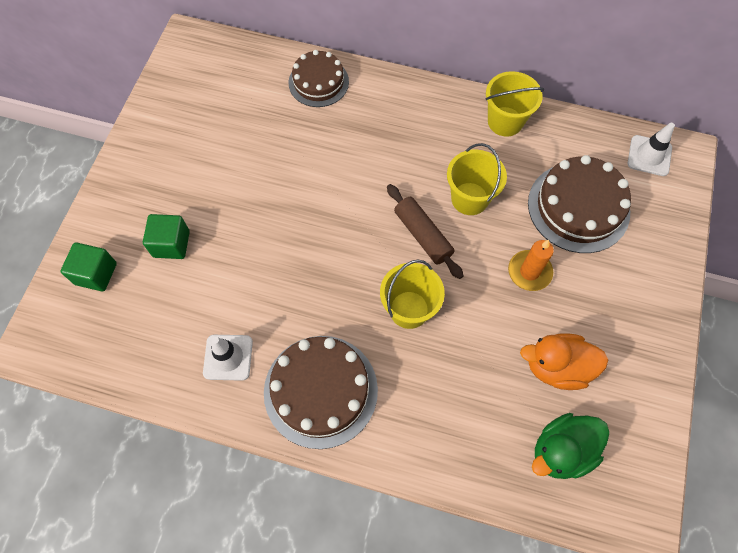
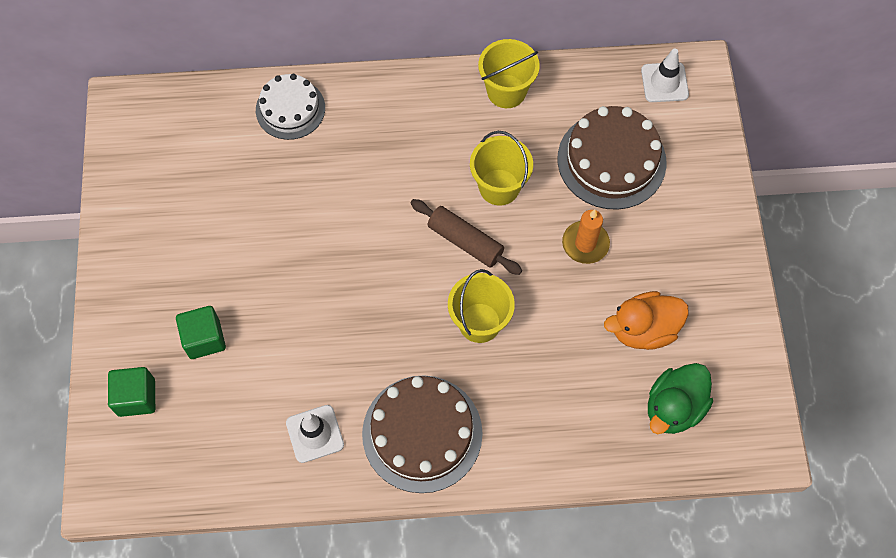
camera: 20 degrees left, 0 degrees up
(318, 82) = (290, 109): brown cake -> white cake

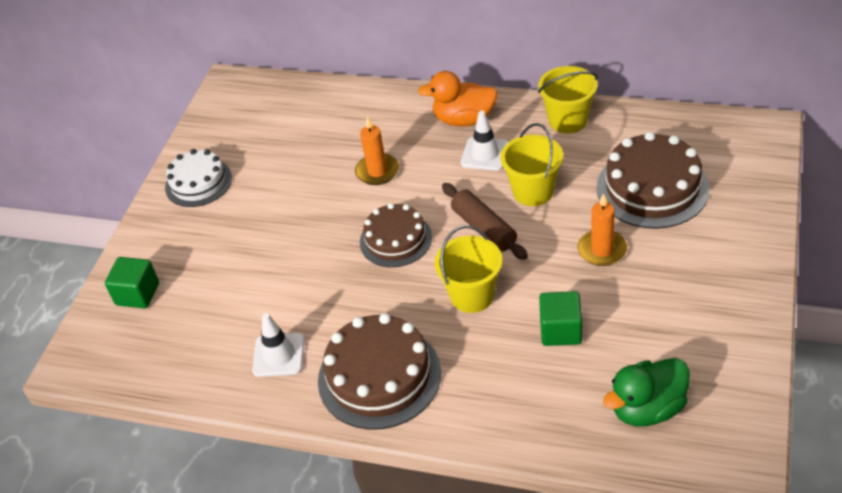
camera: 25 degrees right, 20 degrees down
(204, 339) = (216, 261): green cube -> green cube (560, 330)
(290, 109) = (367, 106): white cake -> white cake (198, 182)
(333, 192) = (377, 171): none -> orange candle
(382, 273) = (395, 239): none -> brown cake
(643, 330) = (637, 333): orange duck -> orange duck (464, 119)
(664, 82) = (727, 135): white traffic cone -> white traffic cone (485, 154)

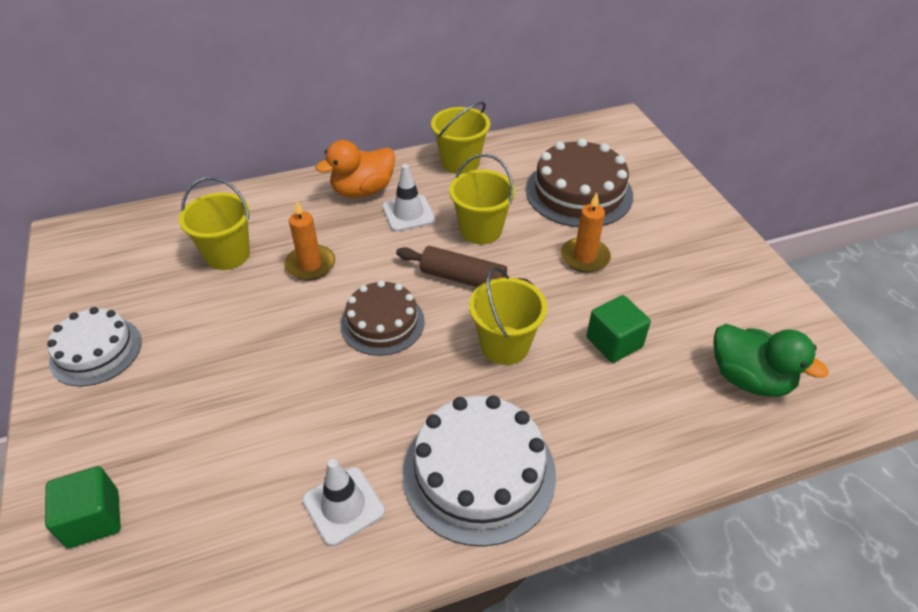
camera: 40 degrees left, 0 degrees up
(325, 140) = (227, 254): none -> yellow bucket
(379, 376) = (479, 472): brown cake -> white cake
(647, 409) = (749, 379): green duck -> green duck turned 75 degrees counterclockwise

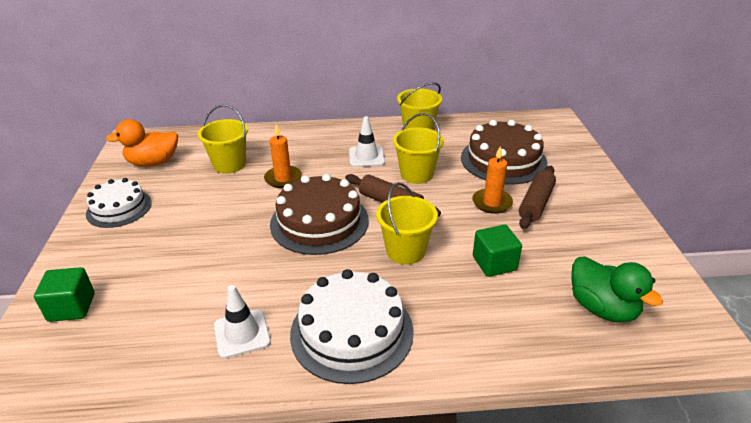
camera: 15 degrees right, 10 degrees down
(363, 190) = (339, 138): orange duck -> orange duck (153, 162)
(382, 323) = (319, 222): brown cake -> brown cake, size x1.53
(635, 249) = (535, 203): none -> brown rolling pin

